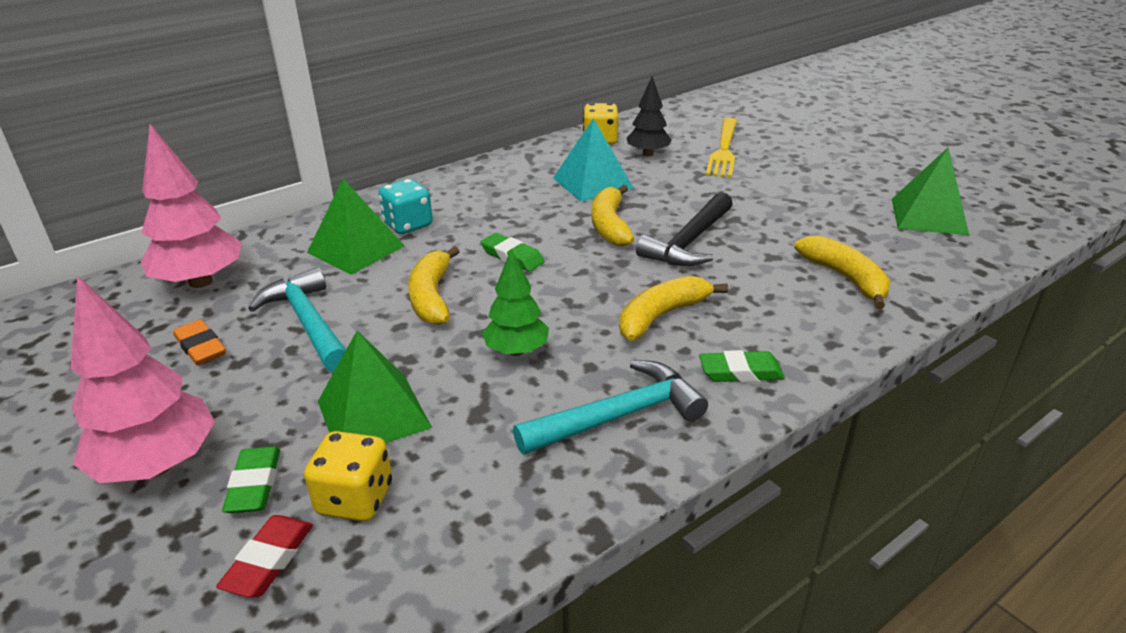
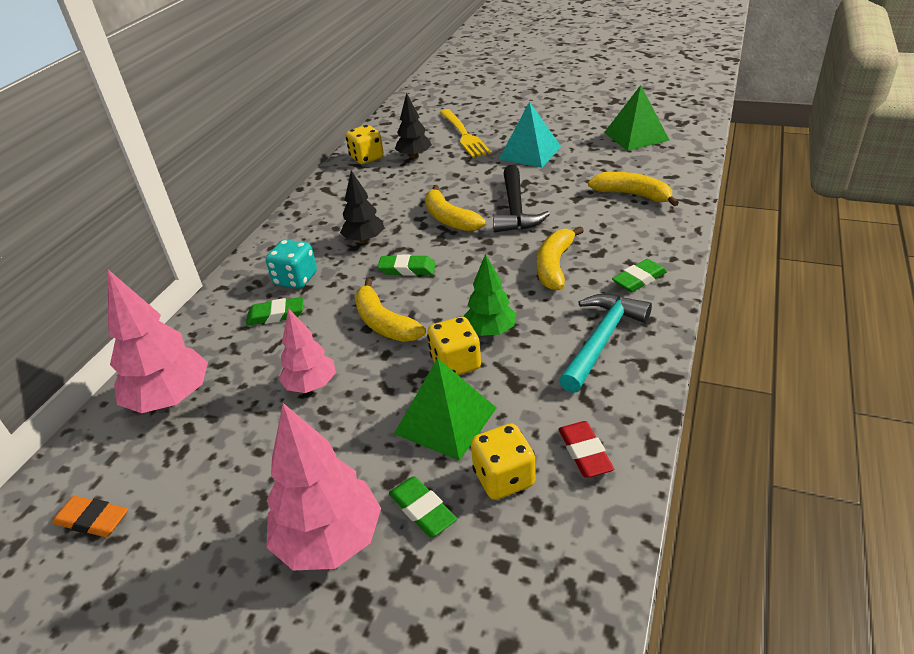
camera: 30 degrees left, 5 degrees up
(201, 347) = (245, 445): orange eraser -> orange eraser (92, 520)
(269, 560) = (497, 546): red eraser -> red eraser (585, 453)
(308, 323) = (311, 385): turquoise hammer -> pink tree
(355, 249) = (276, 315): green pyramid -> green eraser
(447, 366) = (456, 364): none -> yellow dice
(507, 214) = (364, 240): none -> black tree
(592, 183) = (400, 192): turquoise pyramid -> turquoise pyramid (530, 153)

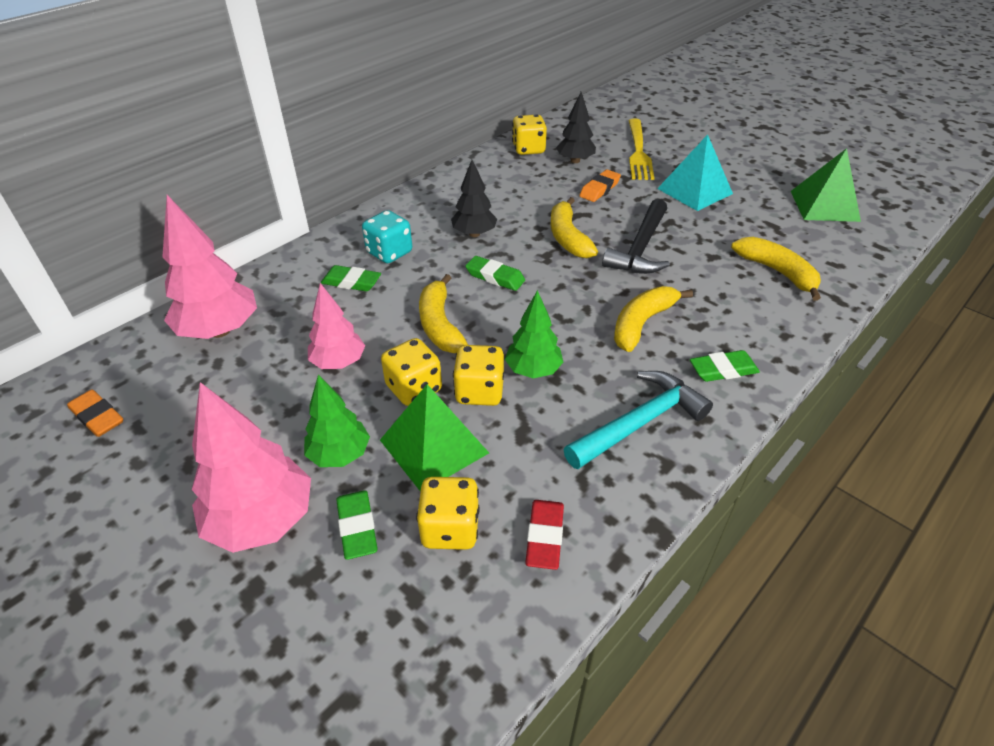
camera: 20 degrees right, 5 degrees up
(365, 459) = (339, 454): none -> green tree
(396, 381) = (414, 388): none -> yellow dice
(451, 173) = (599, 189): none -> orange eraser

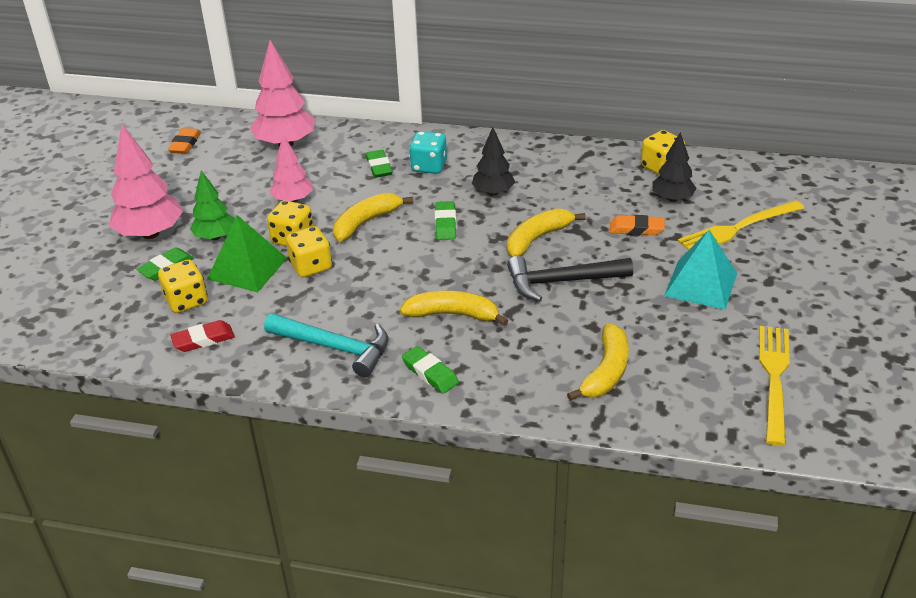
camera: 60 degrees right, 5 degrees down
(533, 370) = (351, 281): green tree -> none
(824, 206) = (774, 377): green pyramid -> yellow fork

